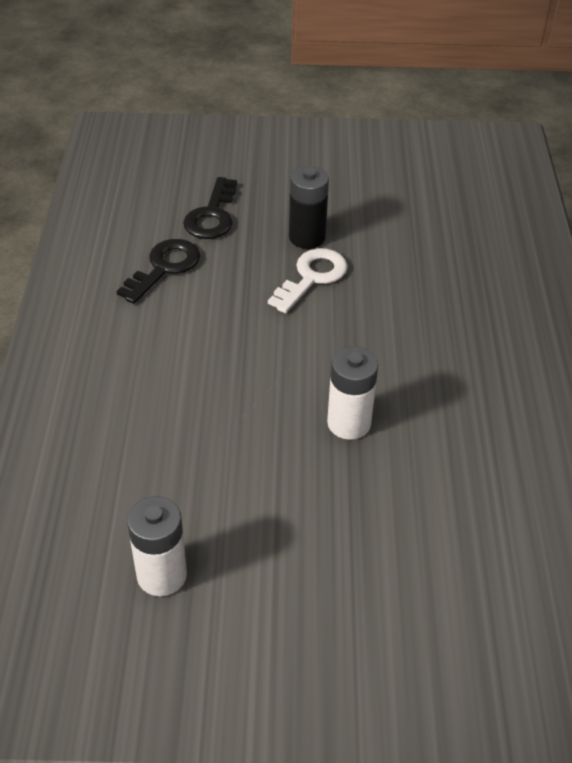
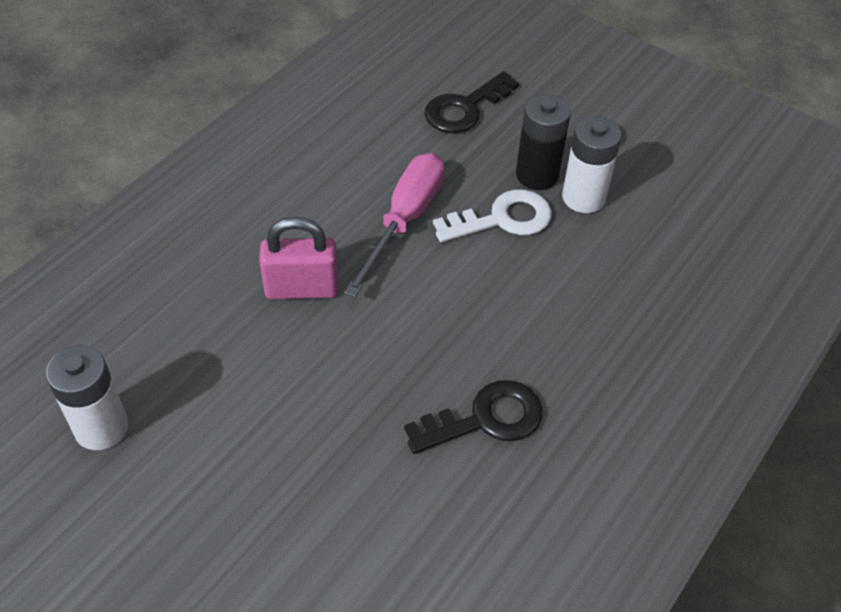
camera: 35 degrees right, 5 degrees up
(164, 267) = (372, 139): black key -> black key (485, 419)
(216, 396) = (302, 288): none -> pink padlock
(245, 312) = (405, 220): none -> pink screwdriver
(349, 423) = (396, 387): white battery -> white battery (583, 197)

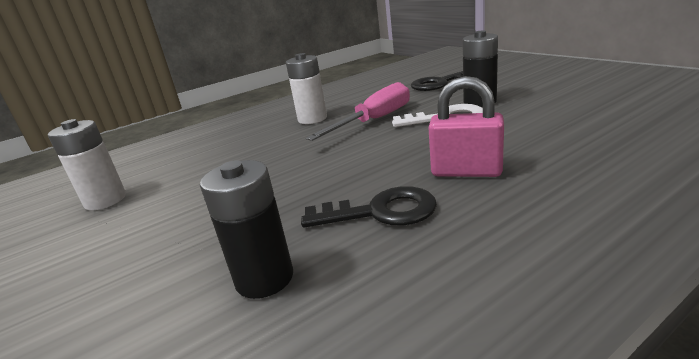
camera: 25 degrees right, 25 degrees down
(302, 288) = (286, 146): pink padlock -> pink padlock (466, 171)
(410, 527) = (264, 278): none -> black battery
(583, 197) = (514, 109): white battery -> white battery (312, 119)

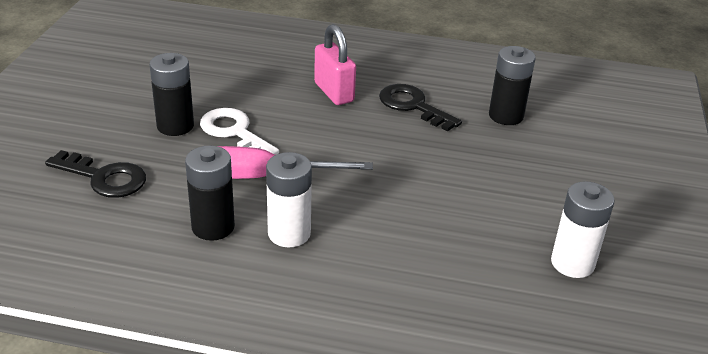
camera: 140 degrees left, 10 degrees up
(352, 103) = (213, 227): none -> black battery

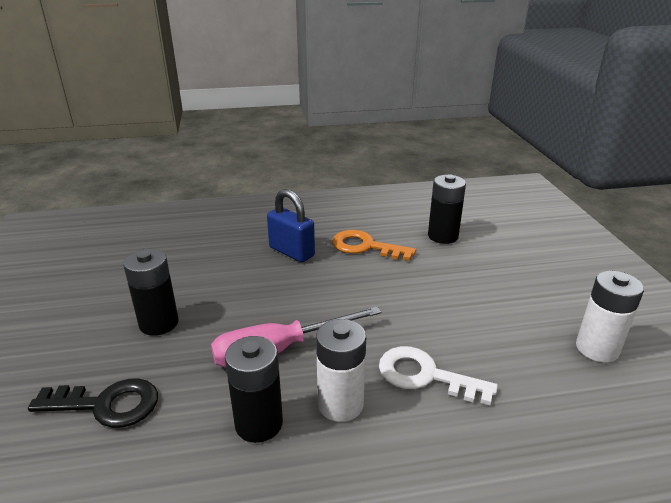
camera: 20 degrees left, 5 degrees down
(234, 132) = (222, 313): white key -> white key (425, 375)
(334, 92) = (291, 252): pink padlock -> blue padlock
(413, 106) = (365, 246): black key -> orange key

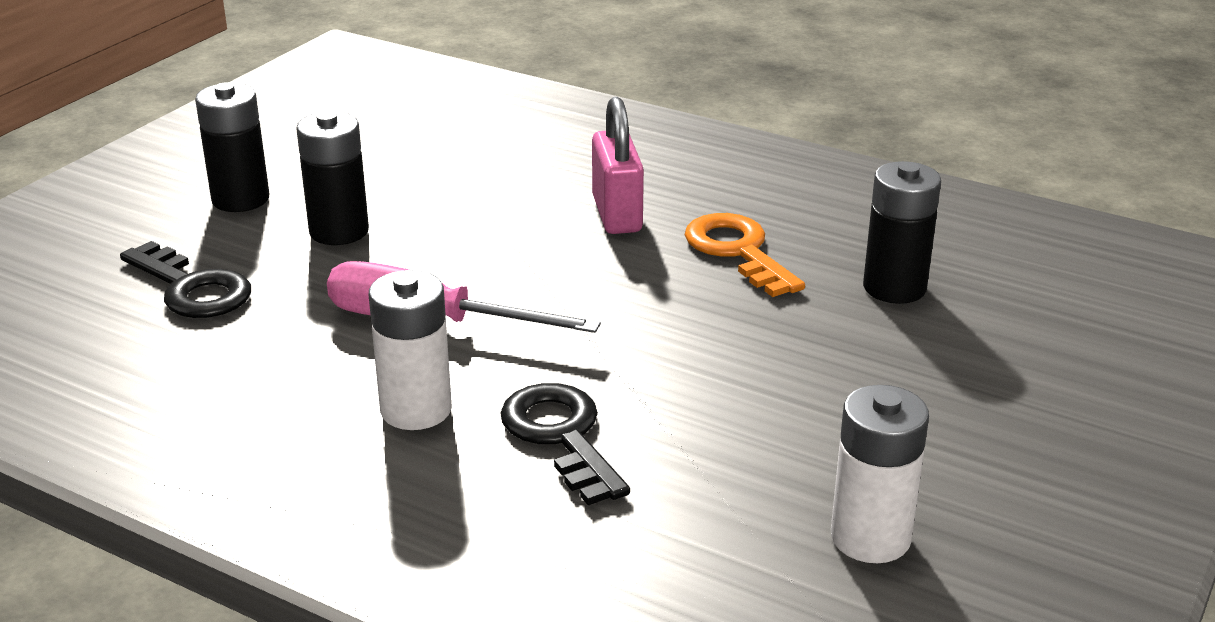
camera: 40 degrees right, 0 degrees up
(259, 423) = (307, 381): black battery -> black battery (240, 199)
(291, 252) = (617, 214): blue padlock -> pink padlock
(425, 375) = (561, 436): white key -> black key

